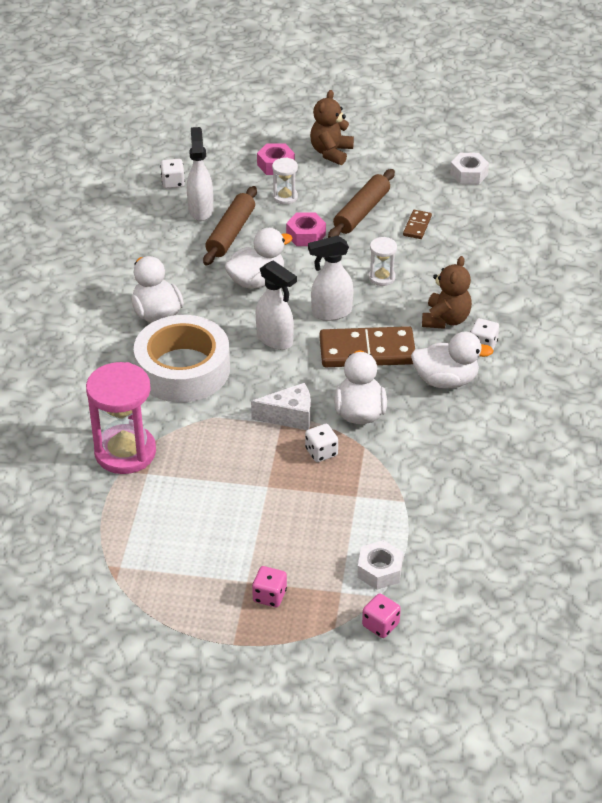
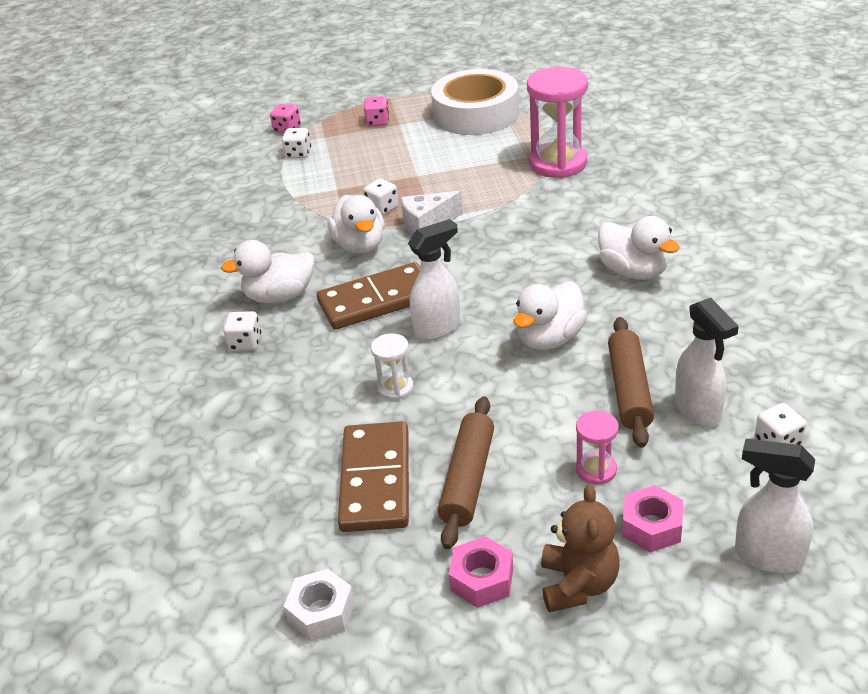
camera: 165 degrees right, 5 degrees down
(183, 369) = (560, 232): white tape -> white tape (476, 114)
(275, 340) = (484, 283): white spray bottle -> white spray bottle (767, 556)
(285, 197) = (596, 470): white hourglass -> pink hourglass
(306, 235) = (527, 417): pink nut -> pink nut (482, 579)
(379, 570) = (298, 154): white nut -> white dice
(417, 226) = (376, 480): brown domino -> brown domino, size x2.18
(446, 319) = (297, 359): brown teddy bear -> none

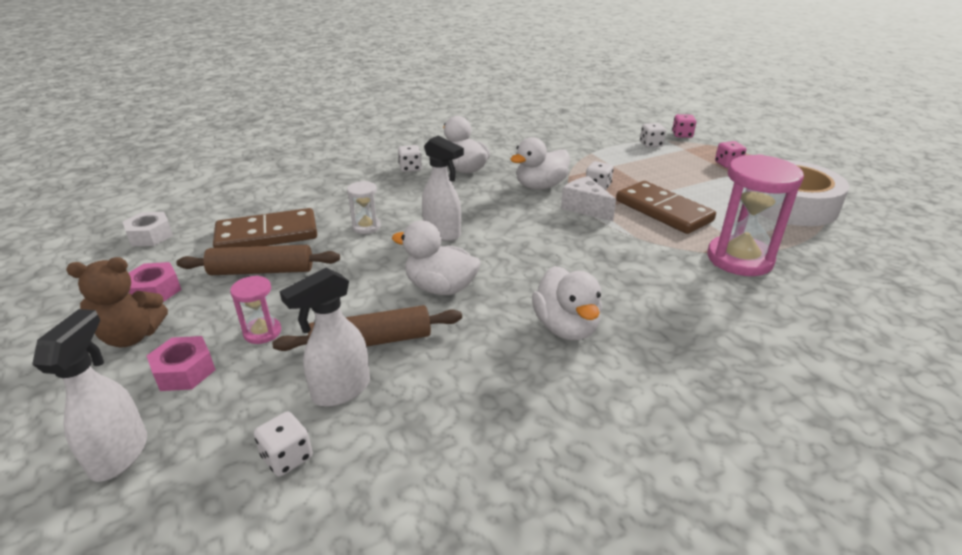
camera: 70 degrees right, 5 degrees down
(377, 301) = (471, 204): brown domino -> brown domino (663, 211)
(633, 272) = (566, 327): white duck -> white duck turned 45 degrees counterclockwise

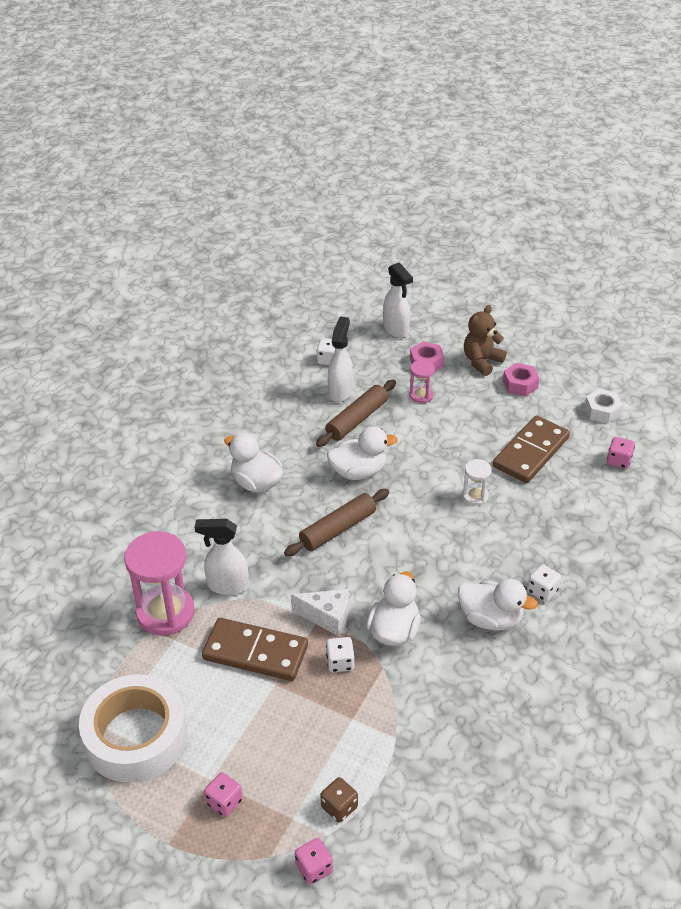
camera: 145 degrees right, 10 degrees up
(221, 202) = (619, 461): none -> pink dice
(262, 271) = (485, 426): brown rolling pin -> brown rolling pin (338, 529)
(443, 233) = (412, 520): white spray bottle -> white spray bottle (227, 585)
(651, 144) = (339, 807): white dice -> brown dice

